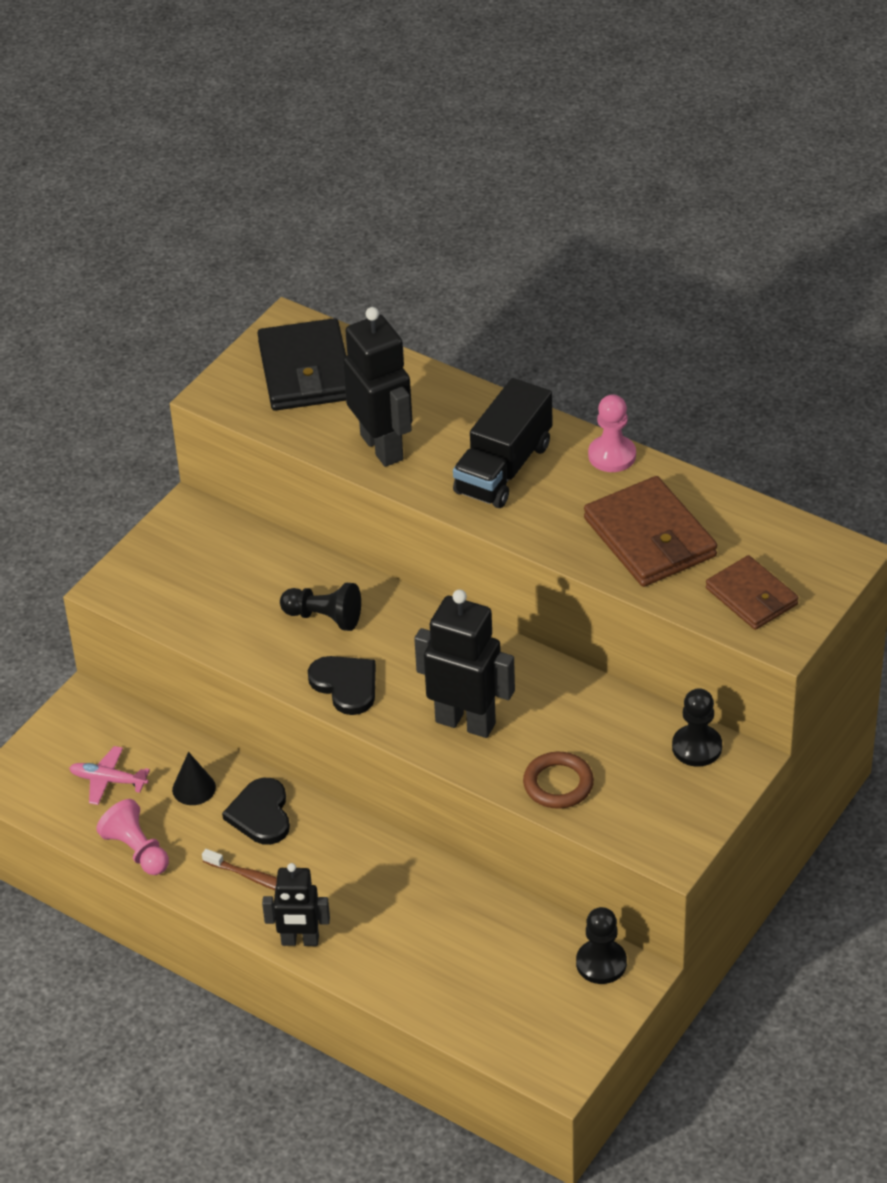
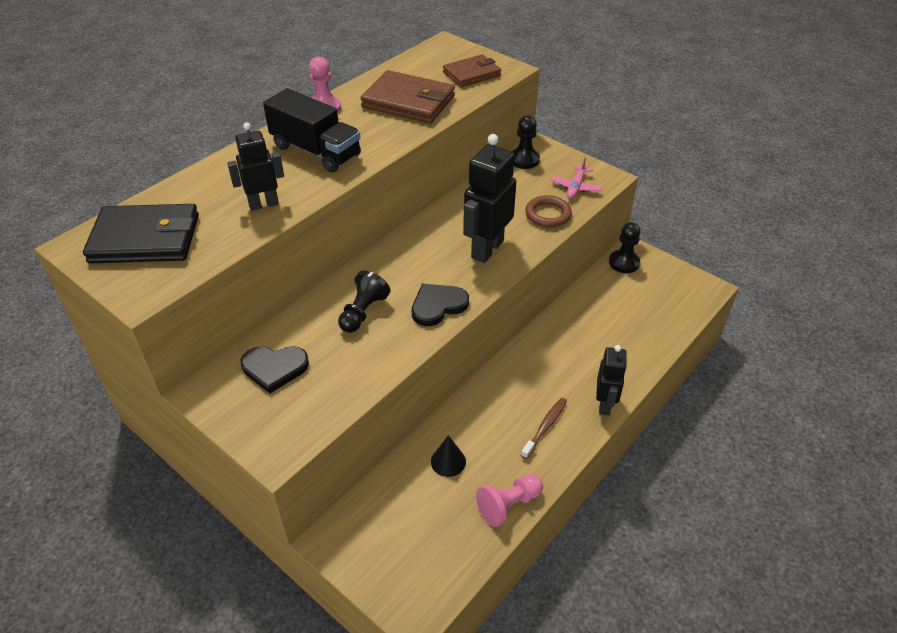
camera: 85 degrees left, 0 degrees up
(108, 780) = (428, 523): pink plane -> pink plane (575, 187)
(261, 814) = (482, 419): black heart -> black heart (274, 368)
(382, 447) = (263, 204): black robot -> black robot, size x0.63
(649, 537) = (408, 102): brown wallet -> brown wallet turned 45 degrees clockwise

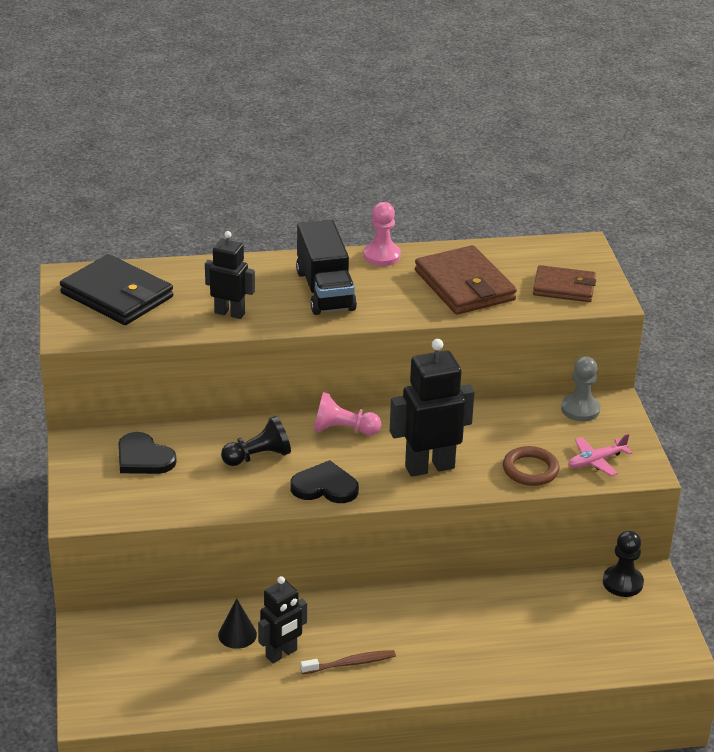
camera: 40 degrees right, 10 degrees down
(508, 505) = (245, 695): pink pawn -> pink pawn (343, 430)
(524, 160) = (580, 409): black pawn -> grey pawn
(605, 404) = (428, 682): black robot -> black robot (281, 654)

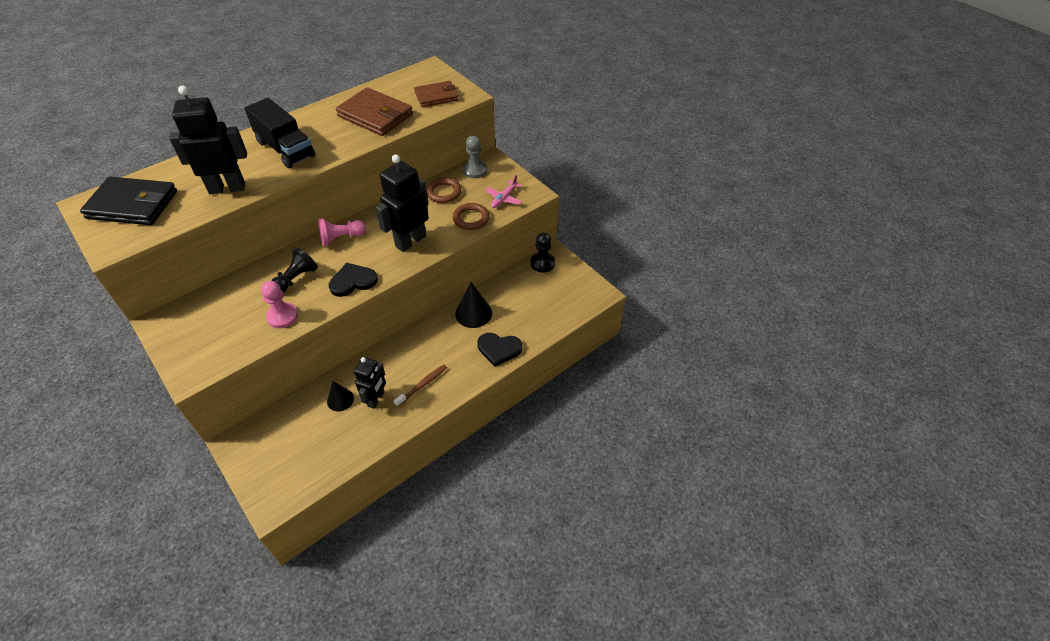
camera: 30 degrees left, 15 degrees up
(143, 458) = (215, 312): black heart -> black heart (499, 349)
(230, 313) = (227, 188): black robot -> black robot, size x1.59
(381, 256) = (309, 113): pink pawn -> pink pawn (282, 316)
(477, 606) = (473, 313): none -> black cone
(515, 423) = (443, 192): none -> brown ring

